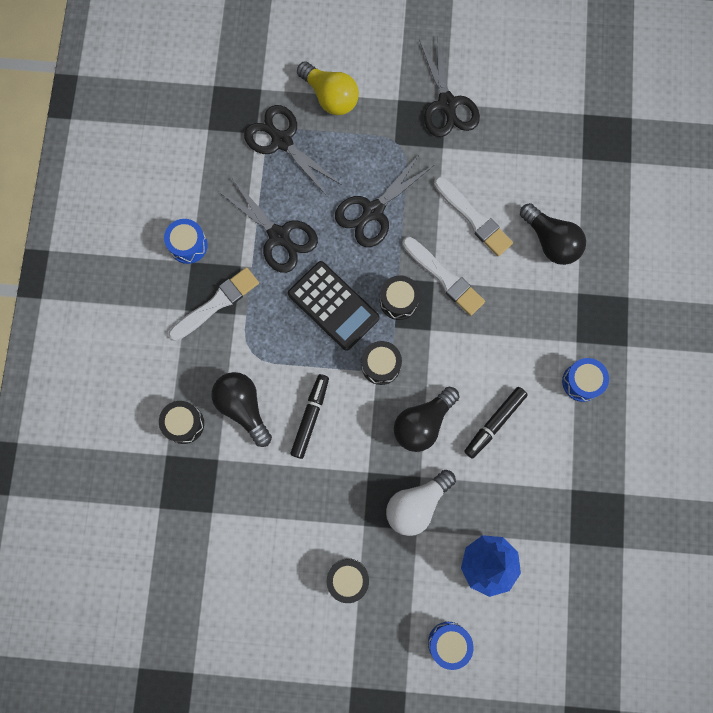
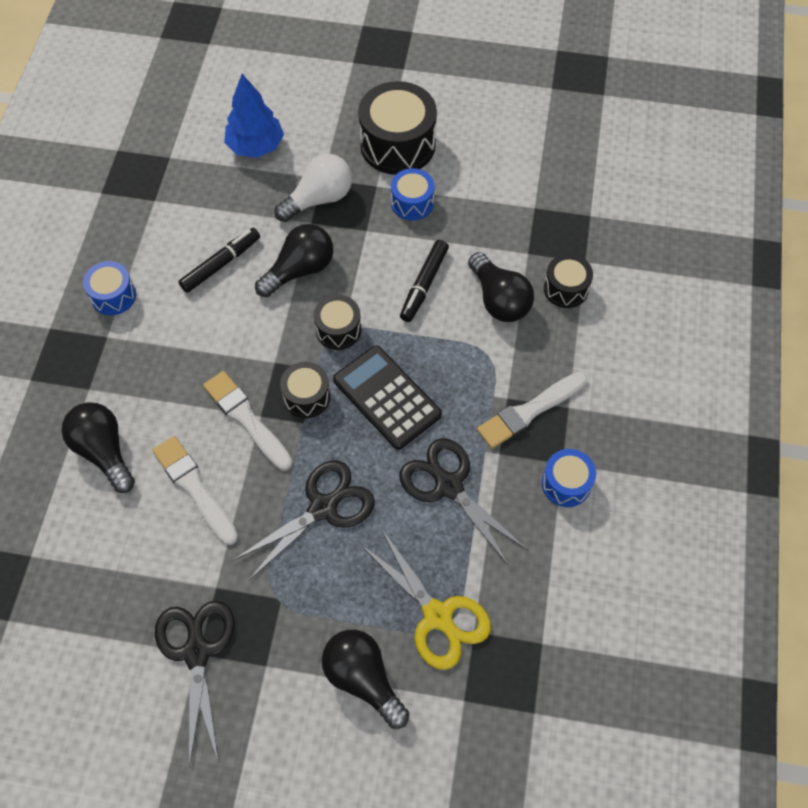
camera: 175 degrees left, 15 degrees down
(282, 141) = (437, 616): black scissors -> yellow scissors
(330, 97) = (363, 679): yellow light bulb -> black light bulb
(348, 579) = (397, 144): black drum -> black drum, size x1.82
(448, 643) = (306, 92): blue drum -> blue drum (412, 203)

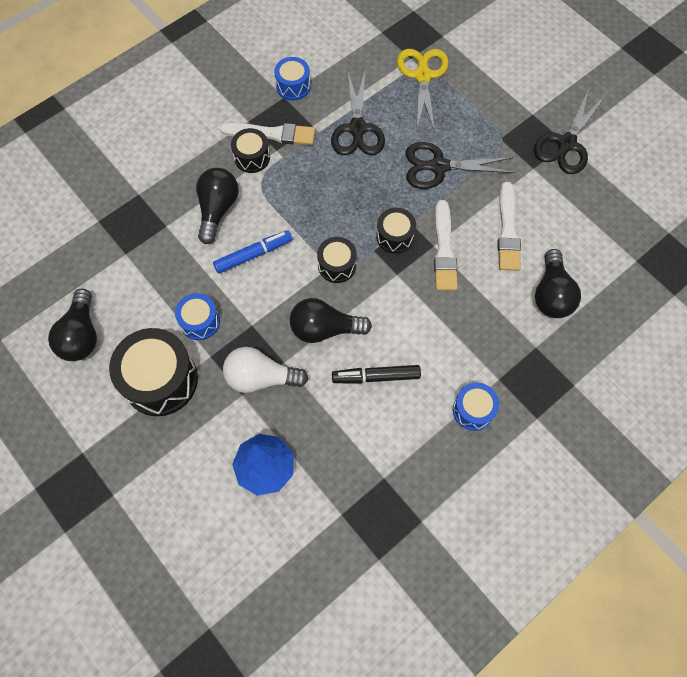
camera: 140 degrees left, 5 degrees up
(363, 679) = (485, 75): black light bulb -> black light bulb (81, 335)
(387, 397) = (346, 201): black calculator -> none
(424, 285) = (253, 255): black marker -> blue marker
(565, 289) = (170, 186): black drum -> black drum (252, 157)

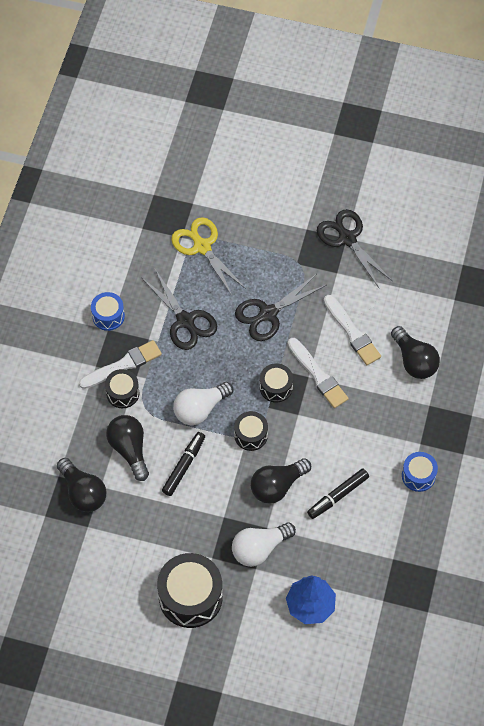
camera: 35 degrees left, 5 degrees down
(81, 335) = (106, 605): black light bulb -> black light bulb (83, 492)
(200, 321) = (185, 539): blue drum -> none
(253, 255) = (184, 466): blue marker -> black marker
(309, 213) = (200, 409): none -> white light bulb
(566, 144) = (347, 238): black scissors -> black scissors turned 150 degrees clockwise

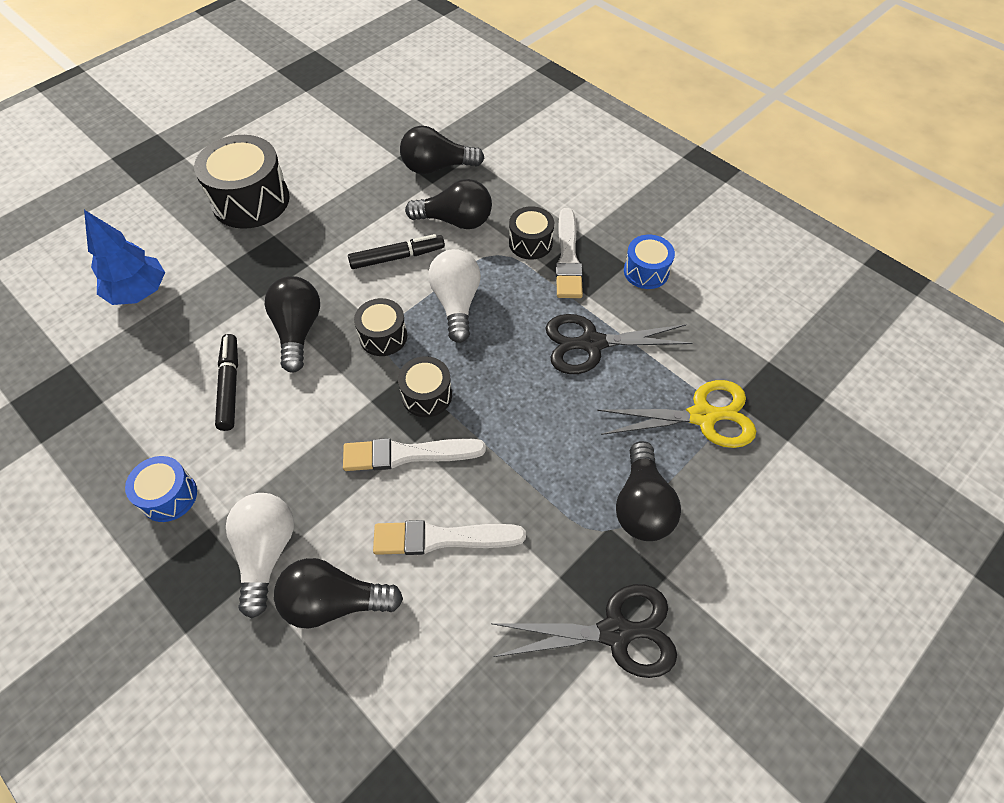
camera: 120 degrees right, 5 degrees down
(184, 466) = (397, 257): black marker -> black marker turned 75 degrees counterclockwise
(259, 548) = (243, 279): white light bulb -> white light bulb (266, 553)
(268, 313) = (544, 443): black scissors -> none
(275, 254) = (642, 505): none -> black light bulb

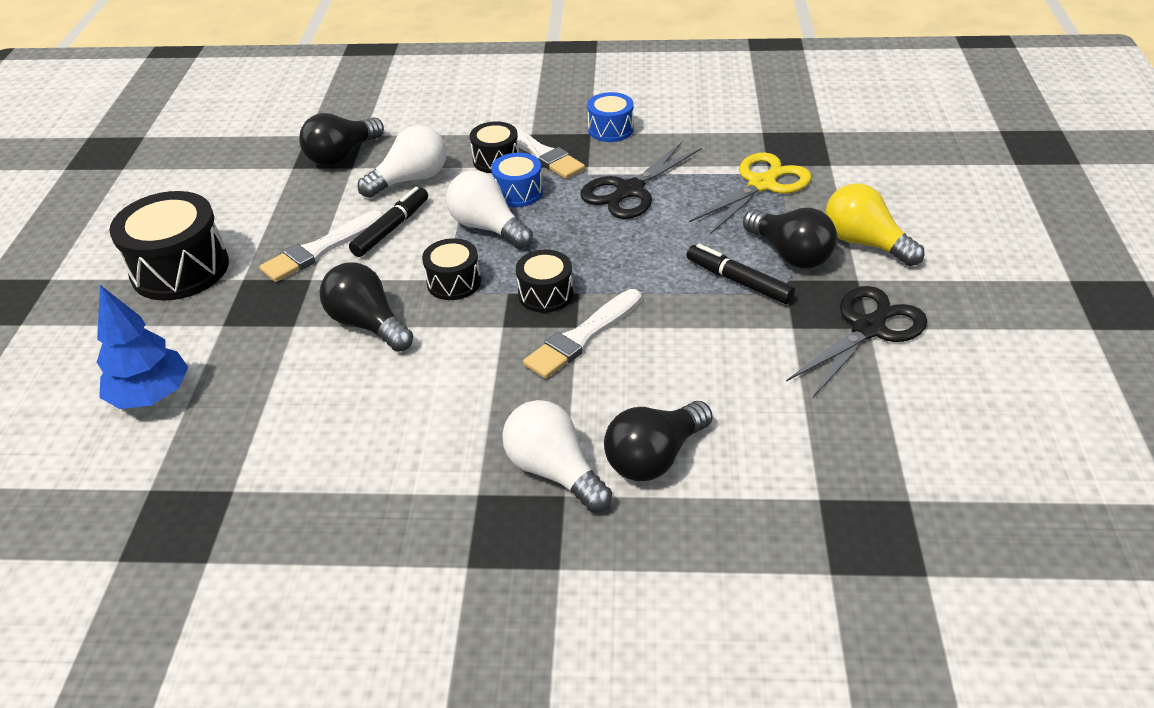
camera: 40 degrees left, 15 degrees down
(169, 496) = (407, 501): blue drum -> blue drum (518, 192)
(230, 386) = (355, 397): black marker -> black marker (738, 281)
(442, 538) = (681, 364): white brush -> white brush (321, 249)
(455, 221) = (410, 179): black light bulb -> white light bulb
(717, 545) = (865, 243): none -> yellow light bulb

